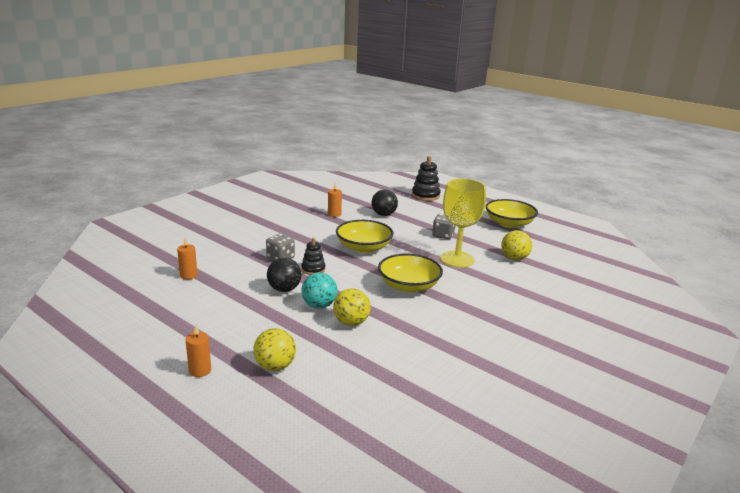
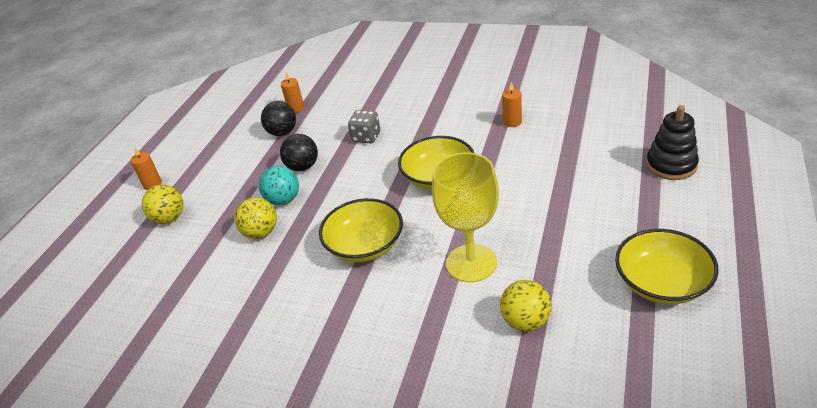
camera: 75 degrees right, 15 degrees up
(313, 269) = (356, 166): black stacking toy -> none
(383, 214) = (554, 155): black ball -> black ball (282, 132)
(443, 235) = (538, 227): grey dice -> none

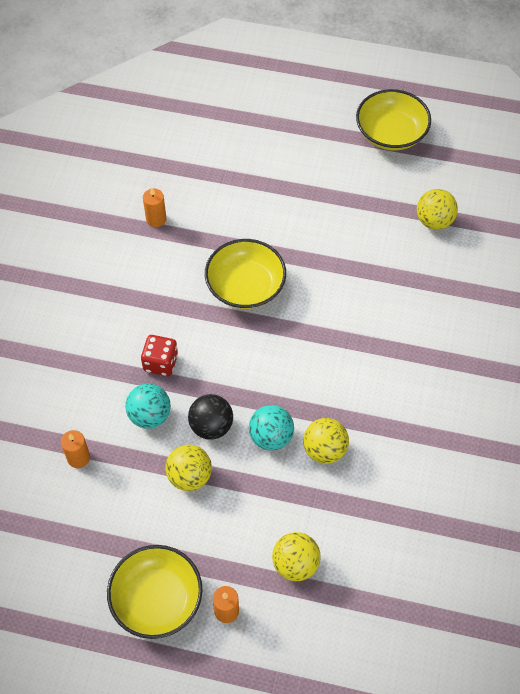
camera: 100 degrees left, 20 degrees up
(263, 159) = (189, 476): none -> yellow ball
(282, 132) = (134, 464): black ball -> none
(321, 136) = (150, 415): none -> turquoise ball
(365, 245) = (345, 345): yellow bowl -> yellow bowl (157, 599)
(366, 137) = (160, 363): grey dice -> red dice
(471, 263) = (370, 257): yellow goblet -> none
(671, 165) = (246, 104): black stacking toy -> none

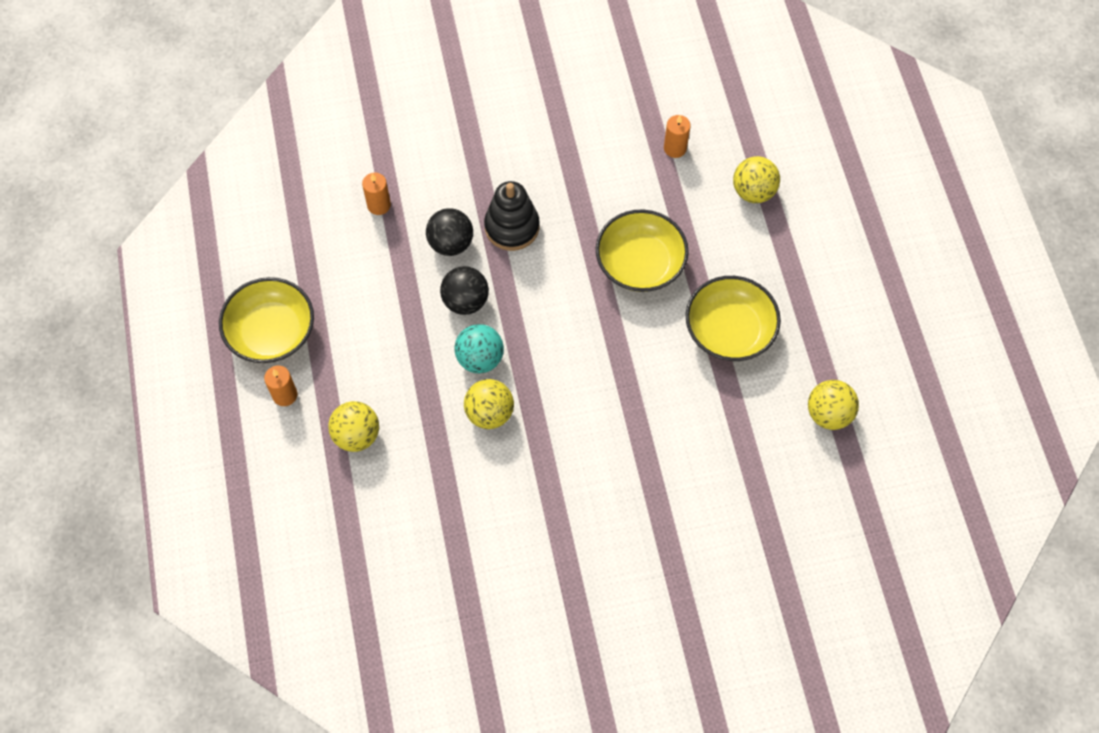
camera: 65 degrees right, 5 degrees up
(150, 415) = (451, 243): turquoise ball -> black ball
(160, 363) = (512, 227): red dice -> black stacking toy
(189, 476) = (404, 305): yellow ball -> yellow ball (753, 192)
(391, 133) = (925, 324): yellow bowl -> yellow bowl (729, 330)

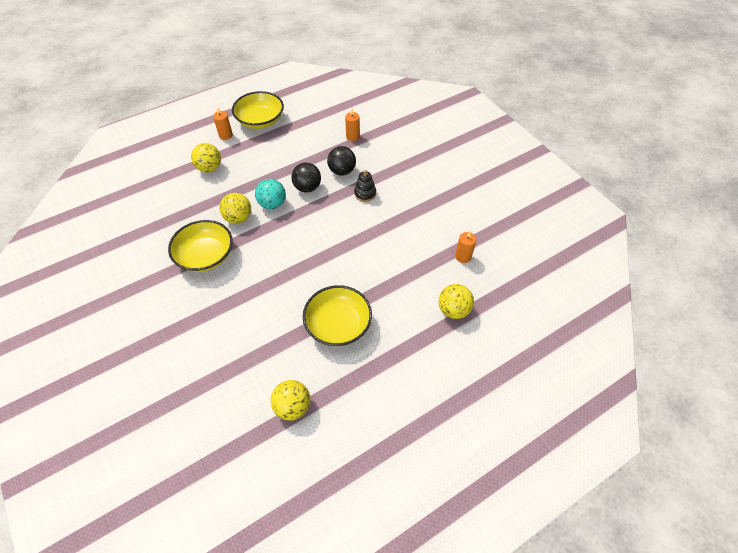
camera: 70 degrees right, 10 degrees down
(512, 227) = (365, 194): black stacking toy -> black stacking toy, size x0.64
(640, 263) = (368, 261): yellow bowl -> yellow bowl (205, 256)

